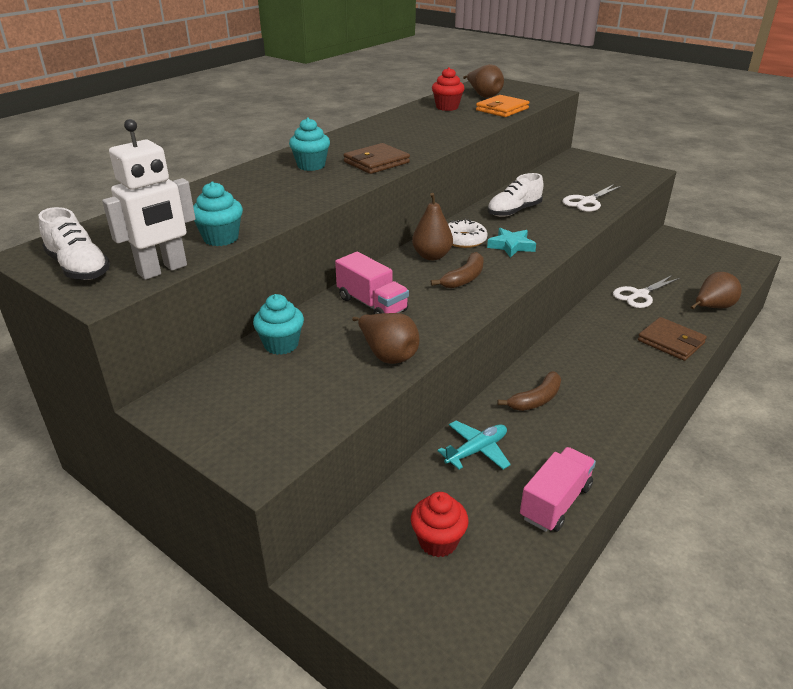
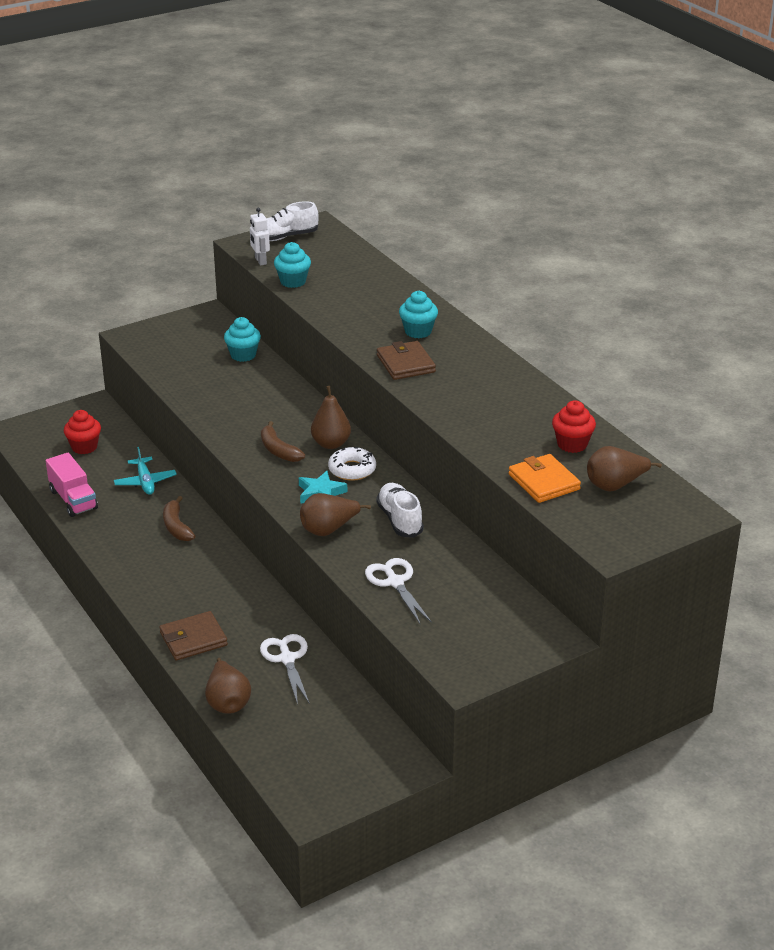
camera: 110 degrees right, 0 degrees up
(163, 270) = (260, 261): white robot -> white robot, size x0.59
(372, 304) = (269, 399): pink truck -> none
(388, 355) = (197, 392): brown pear -> brown pear (329, 530)

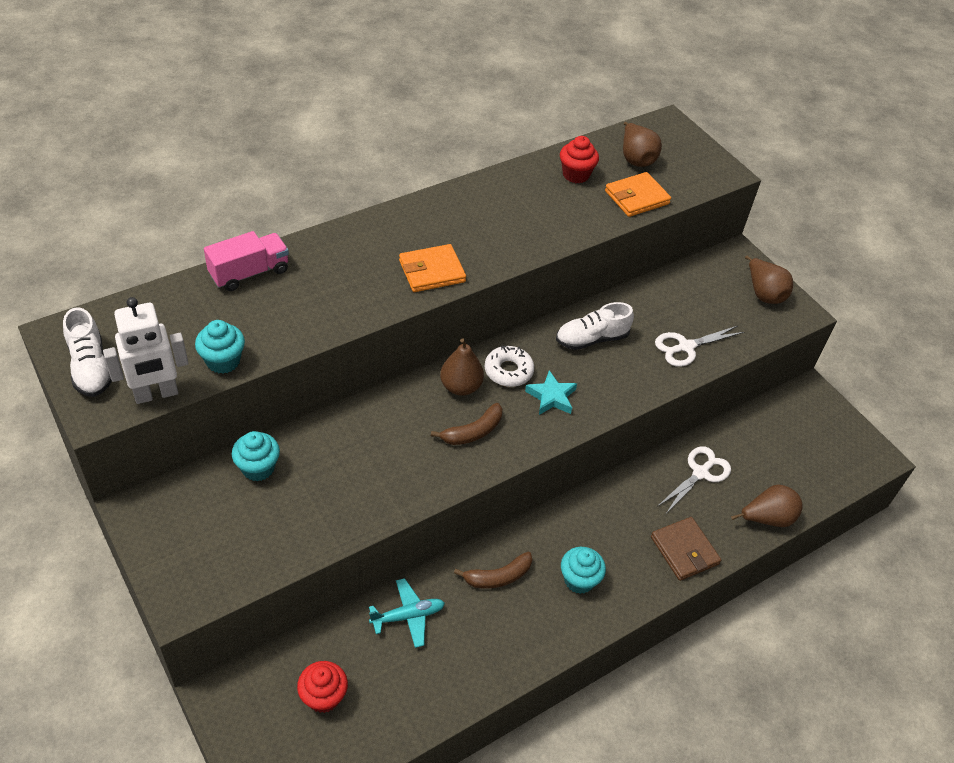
camera: 95 degrees left, 15 degrees up
(73, 499) = (443, 696): pink truck -> pink truck (249, 273)
(260, 261) = (156, 394): white robot -> white robot, size x1.70
(287, 659) = (700, 473): white scissors -> white scissors turned 150 degrees clockwise
(329, 530) = (613, 392): brown pear -> brown pear (763, 293)
(405, 364) = (432, 271): brown wallet -> orange wallet
(418, 331) = (363, 258): turquoise cupcake -> turquoise cupcake (579, 580)

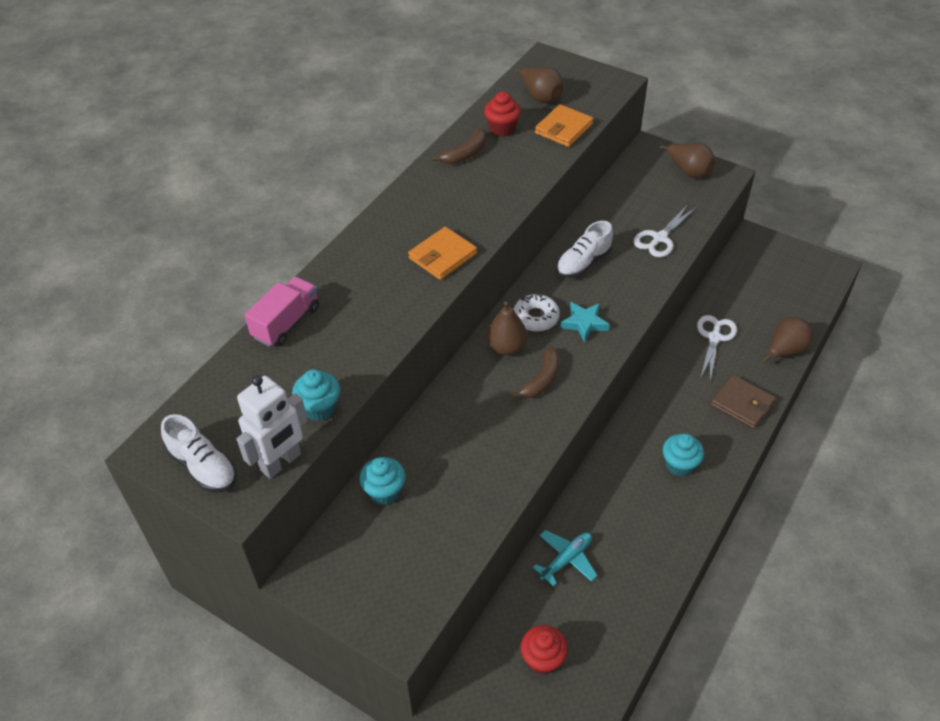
camera: 20 degrees left, 0 degrees up
(498, 577) = (616, 493): brown banana -> brown banana (465, 154)

